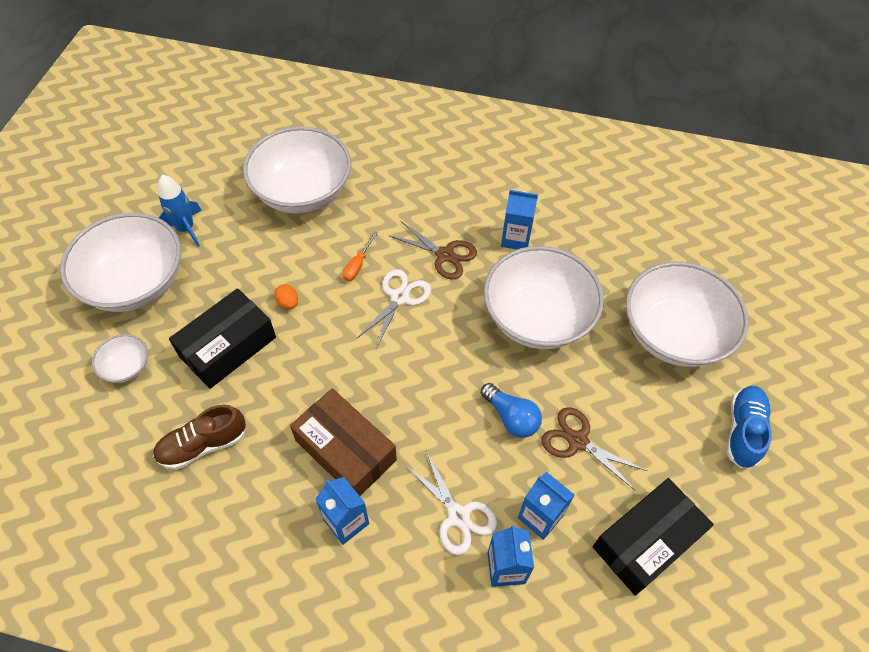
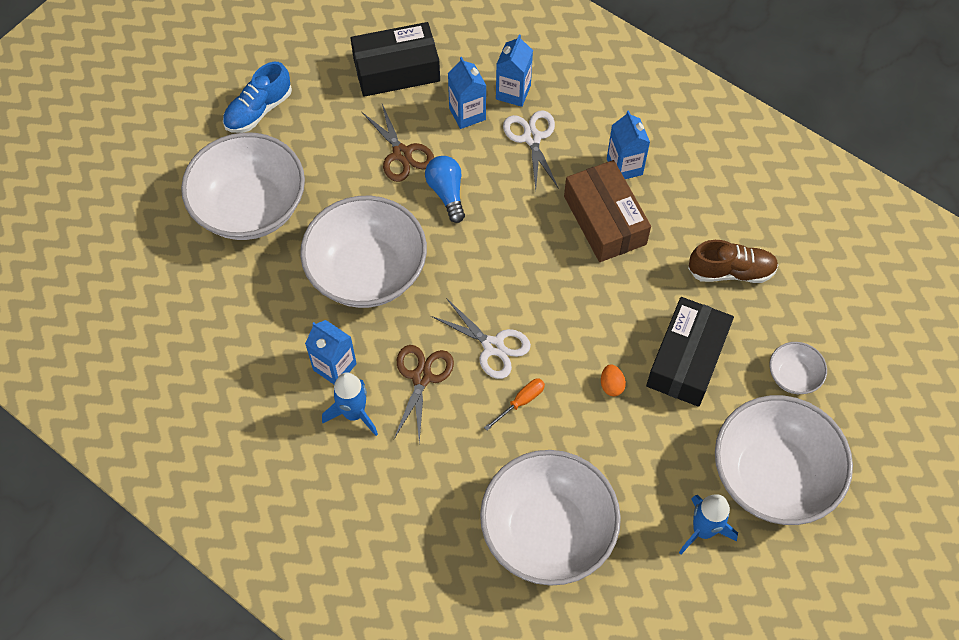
camera: 155 degrees left, 5 degrees up
(228, 346) = (687, 359): black box -> black box turned 45 degrees counterclockwise
(399, 297) = (493, 346): white scissors -> white scissors turned 105 degrees counterclockwise
(445, 255) = (421, 377): brown scissors -> brown scissors turned 45 degrees clockwise
(481, 214) = (354, 413): none -> blue rocket

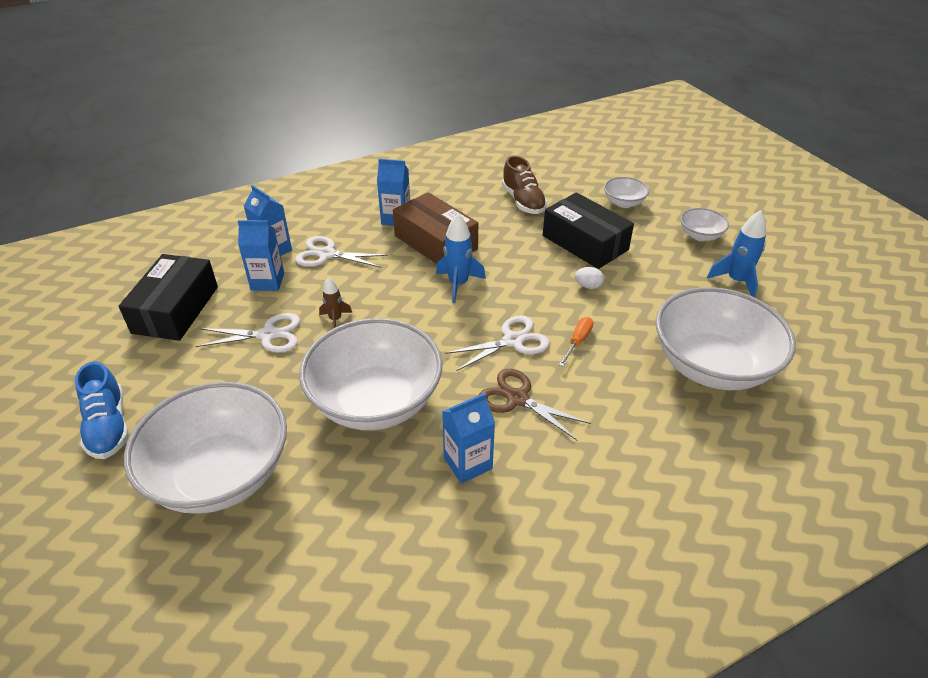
camera: 65 degrees left, 20 degrees down
(354, 413) = (531, 465): blue rocket -> blue rocket (458, 284)
(402, 154) = (268, 335): brown scissors -> white scissors
(447, 193) = (335, 319): blue light bulb -> brown rocket
(521, 402) = (577, 341): orange screwdriver -> orange screwdriver turned 45 degrees clockwise
(604, 220) = (435, 242): brown box -> brown box turned 45 degrees clockwise
(611, 385) = (588, 286): orange egg -> white egg
(731, 271) = (523, 201): brown shoe -> brown shoe turned 135 degrees clockwise
(772, 475) = (700, 235): white bowl -> white bowl, size x0.44

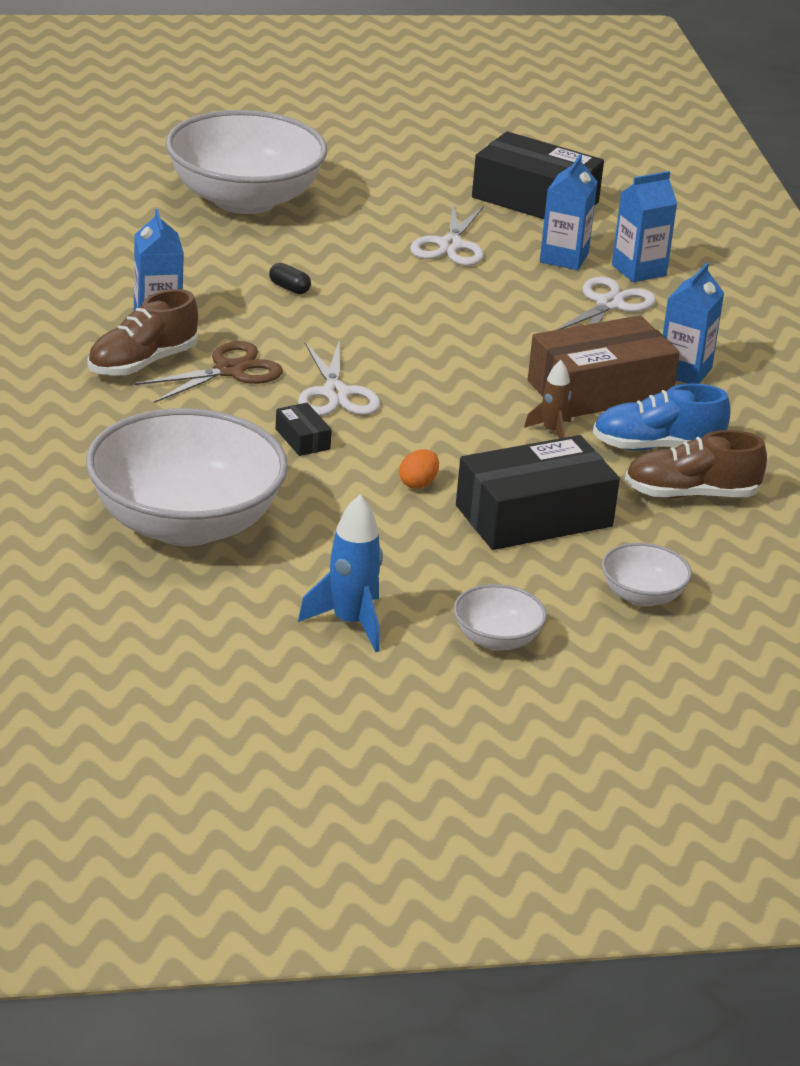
camera: 105 degrees right, 10 degrees down
(108, 426) = (352, 156): blue shoe -> blue shoe (657, 446)
(335, 319) = (455, 288): brown rocket -> brown rocket (552, 431)
(375, 401) = (289, 288): white bowl -> black capsule
(458, 284) = (482, 384): blue rocket -> none
(539, 450) = (142, 363): none -> brown shoe
(577, 341) = (302, 439): orange screwdriver -> black box
(588, 286) = (418, 484): white egg -> orange egg

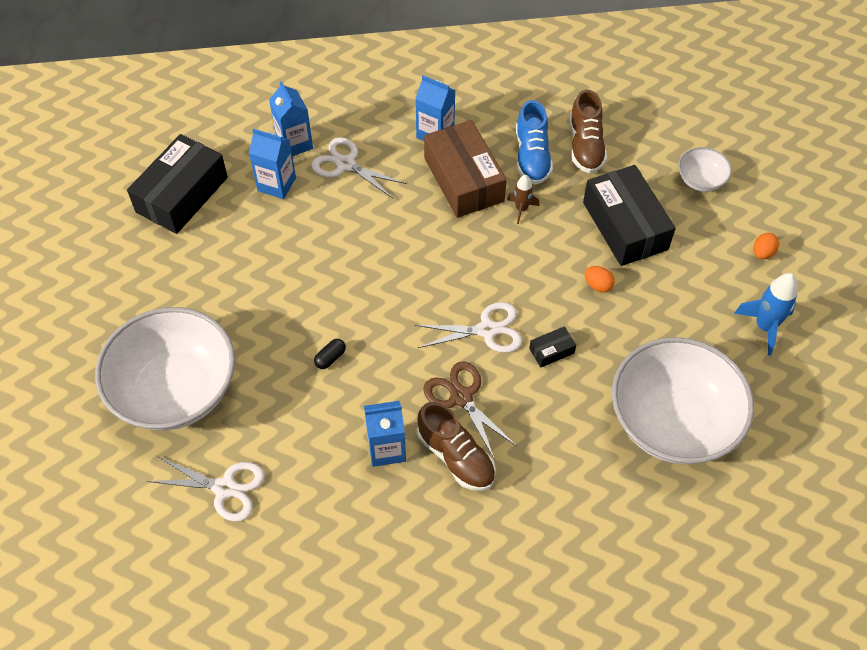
camera: 85 degrees left, 25 degrees up
(450, 245) = (258, 251): white scissors -> white scissors (225, 488)
(497, 639) = (762, 253): white bowl -> orange egg

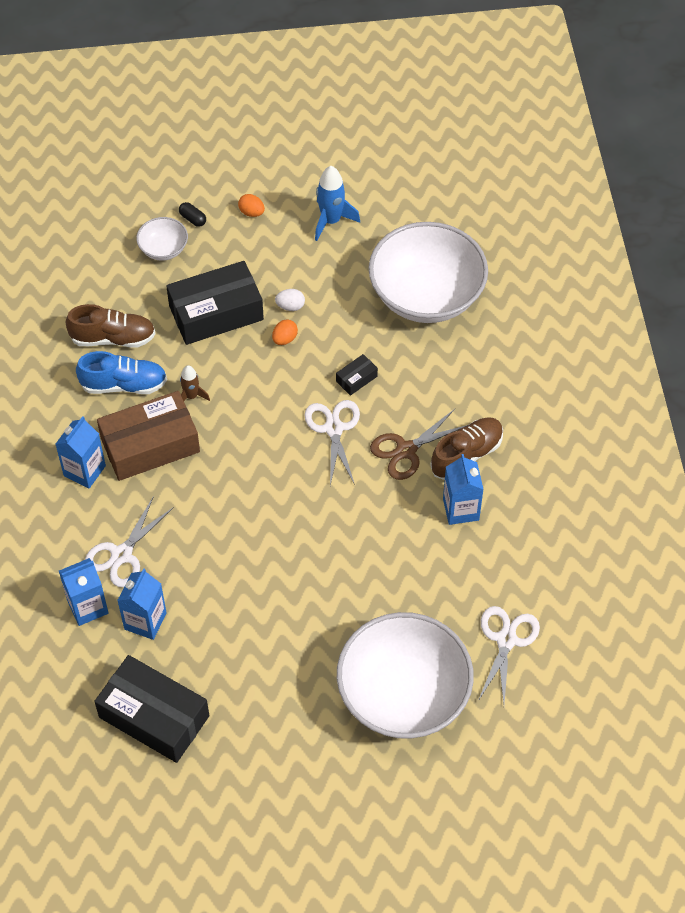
camera: 90 degrees left, 0 degrees up
(330, 358) = (365, 559): black capsule -> black capsule (193, 219)
(551, 351) = (356, 379): black box -> black box turned 75 degrees clockwise
(641, 290) = (290, 306): none -> white egg

